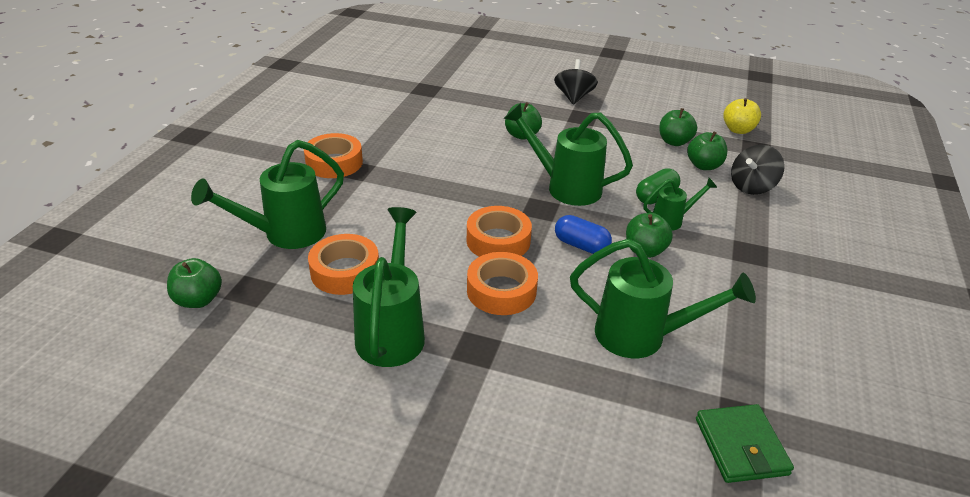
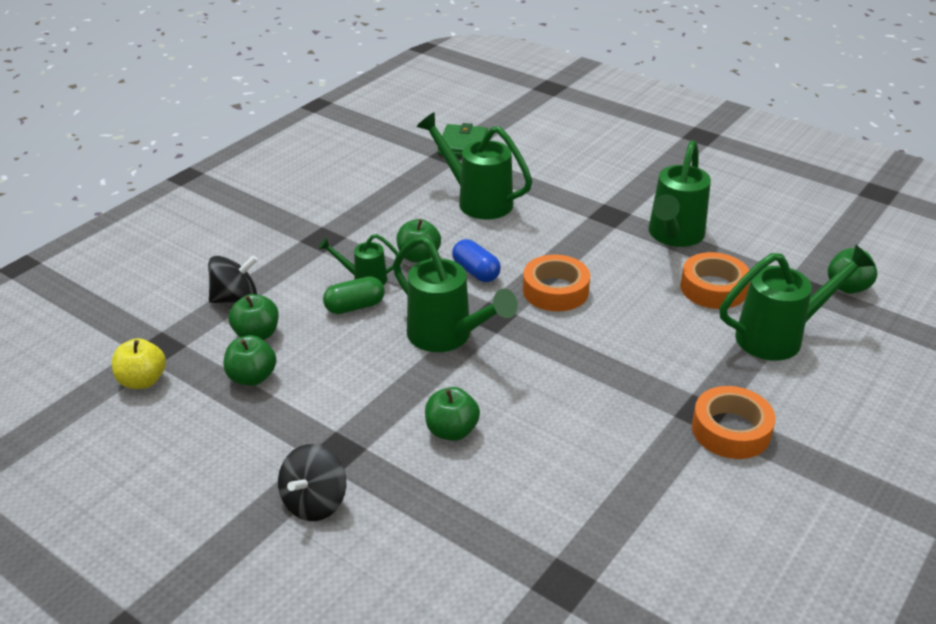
camera: 160 degrees left, 0 degrees up
(501, 291) = (572, 248): orange tape -> none

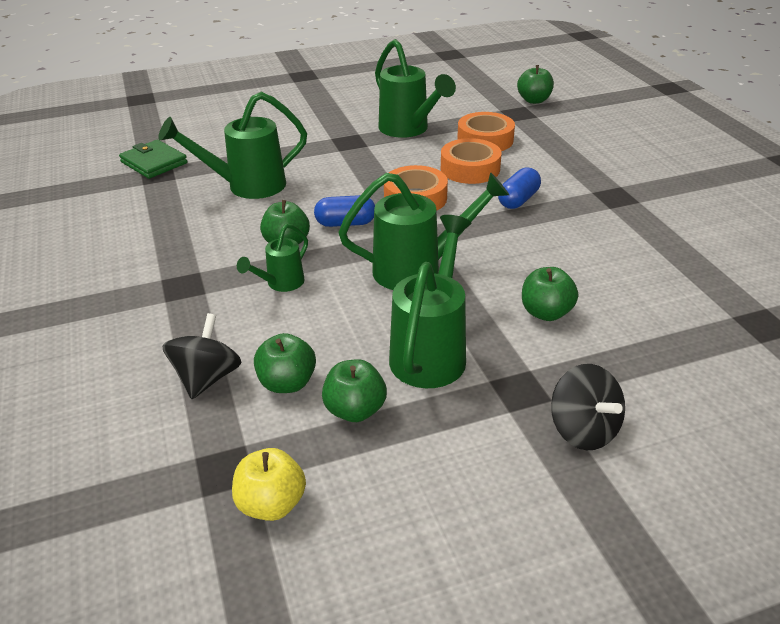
camera: 55 degrees left, 0 degrees up
(355, 307) = (316, 304): green capsule -> none
(620, 351) = (518, 200): none -> blue capsule
(731, 430) = (643, 194): orange tape -> orange tape (470, 169)
(780, 336) = (561, 139): green watering can -> green watering can (431, 351)

